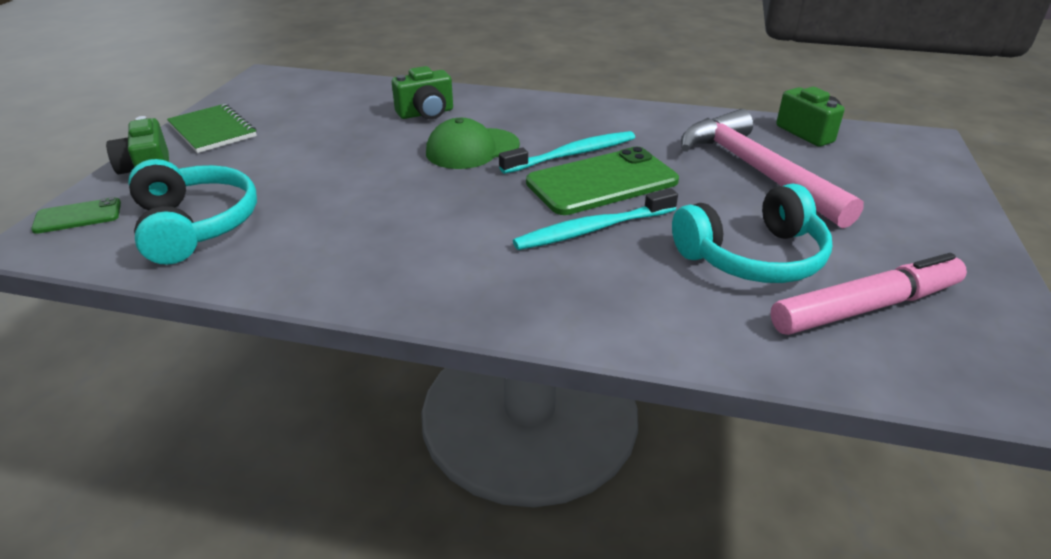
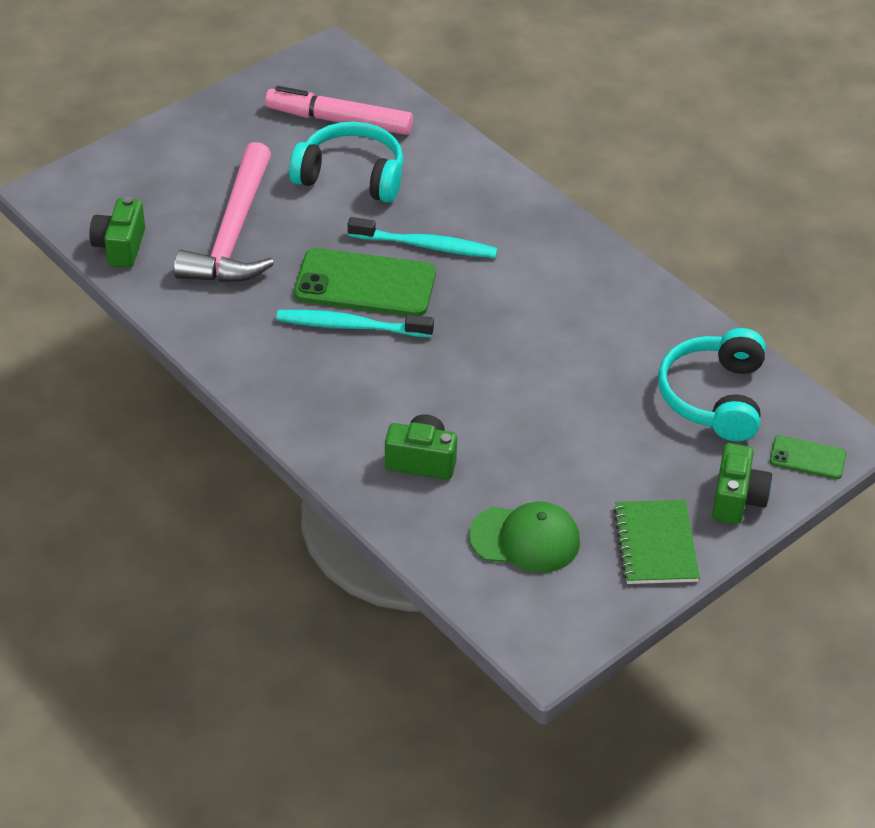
camera: 145 degrees left, 10 degrees up
(472, 149) = (428, 379): green cap -> green cap (525, 539)

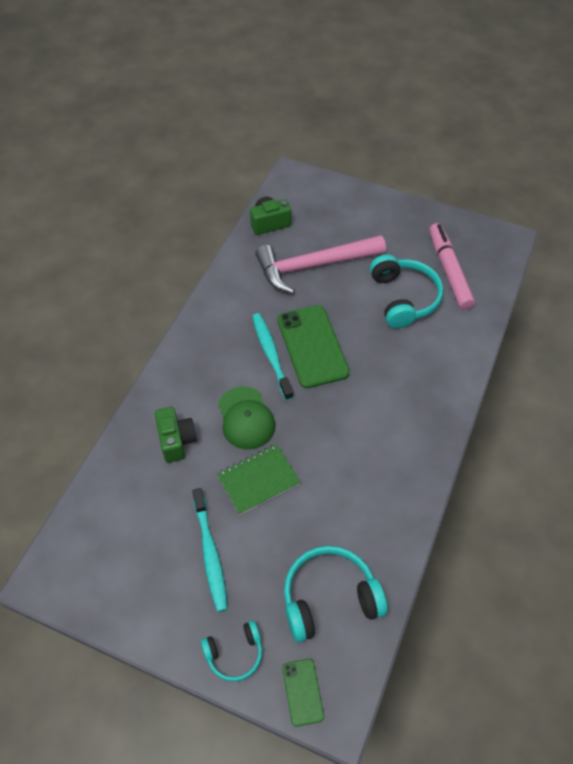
camera: 65 degrees right, 10 degrees up
(426, 246) = (367, 363): turquoise toothbrush -> turquoise toothbrush (210, 553)
(525, 539) = (135, 527): green cap -> green cap (246, 418)
(655, 544) = (166, 613): green notebook -> green notebook (258, 480)
(737, 499) = (234, 654): green camera -> turquoise headphones

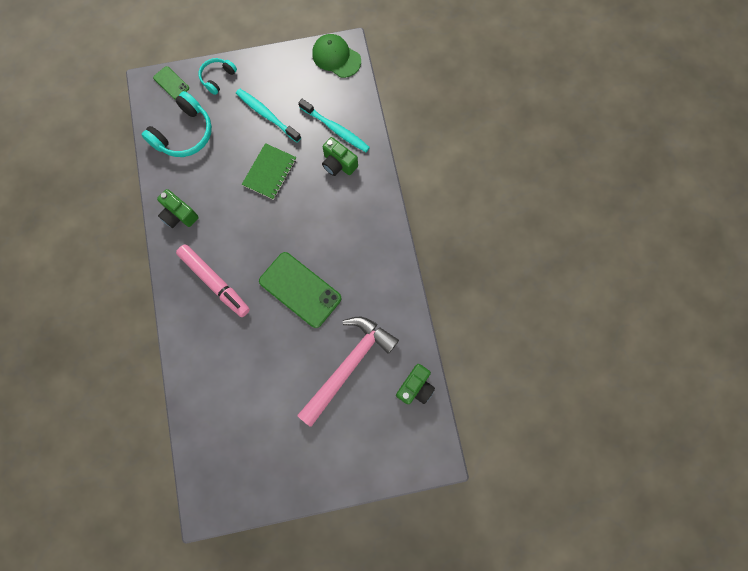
camera: 145 degrees right, 20 degrees up
(246, 418) = (307, 206): green cap -> green cap (336, 57)
(271, 355) = (324, 263): turquoise toothbrush -> turquoise toothbrush (336, 129)
(394, 496) = (179, 215): none -> green camera
(404, 298) = (259, 381): turquoise headphones -> none
(449, 271) = (237, 436): pink marker -> pink marker (215, 282)

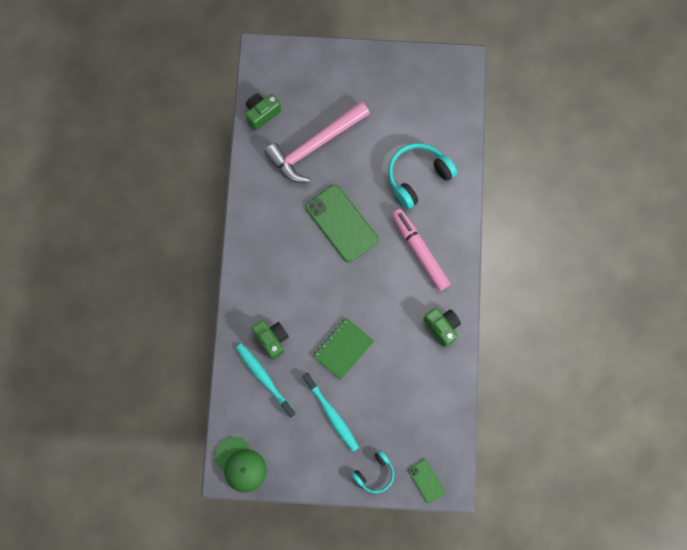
camera: 165 degrees left, 0 degrees up
(184, 134) = (422, 415): turquoise headphones -> turquoise headphones (417, 176)

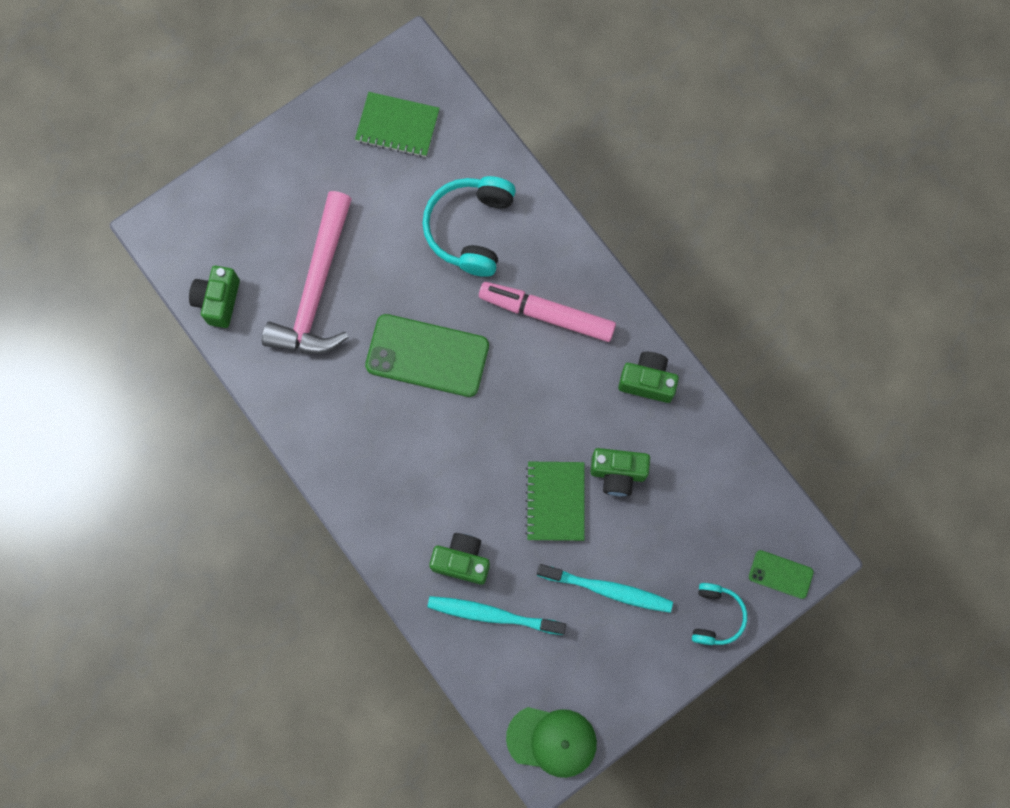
camera: 40 degrees left, 0 degrees up
(386, 361) = (617, 473): none -> green camera
(425, 94) = (397, 126): none -> green notebook

